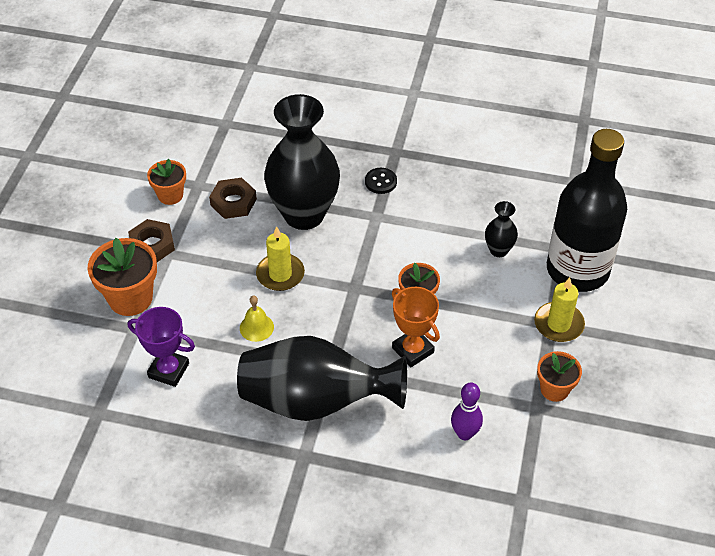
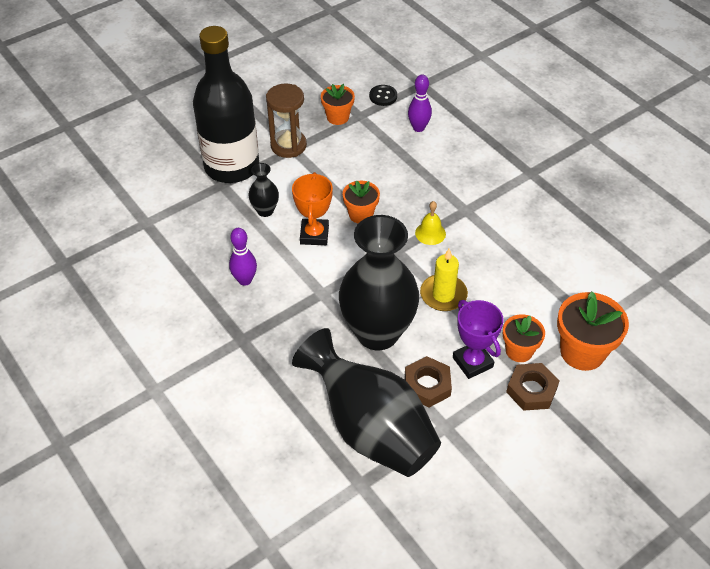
camera: 140 degrees left, 0 degrees up
(168, 370) = (587, 276): purple trophy -> purple trophy (472, 362)
(170, 195) = (479, 432): orange flower pot -> orange flower pot (519, 351)
(256, 327) = (496, 267): yellow bell -> yellow bell (430, 233)
(315, 401) = (495, 196): black vase -> black vase (371, 428)
(380, 182) = (285, 320): black button -> black button (383, 96)
(413, 350) = (400, 187): orange trophy -> orange trophy (314, 235)
(443, 189) = (245, 280): none -> purple bowling pin
(558, 324) = (288, 145): yellow candle -> brown hourglass

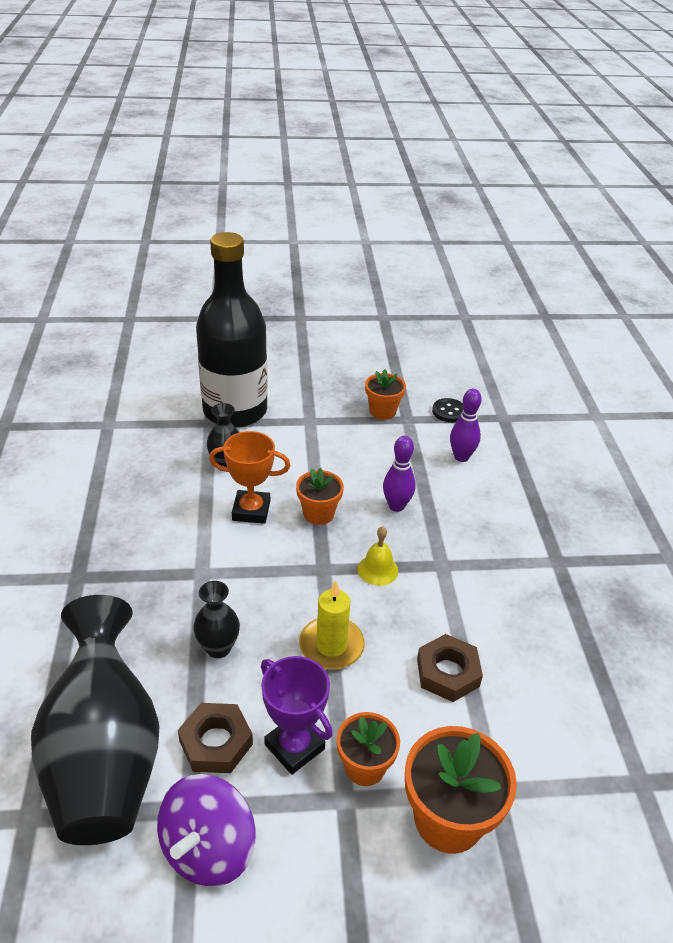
camera: 30 degrees right, 10 degrees down
(245, 280) = (140, 520): purple bowling pin -> purple bowling pin (396, 506)
(288, 145) = (308, 416): brown hourglass -> none
(314, 235) = (251, 510): orange trophy -> orange trophy turned 60 degrees clockwise
(377, 333) = (218, 648): black vase -> black vase, size x0.43
(472, 362) = (294, 747): purple trophy -> purple trophy turned 45 degrees counterclockwise
(474, 439) = (208, 848): none -> purple spinning top
(531, 390) = (337, 829): brown nut -> brown nut (448, 672)

